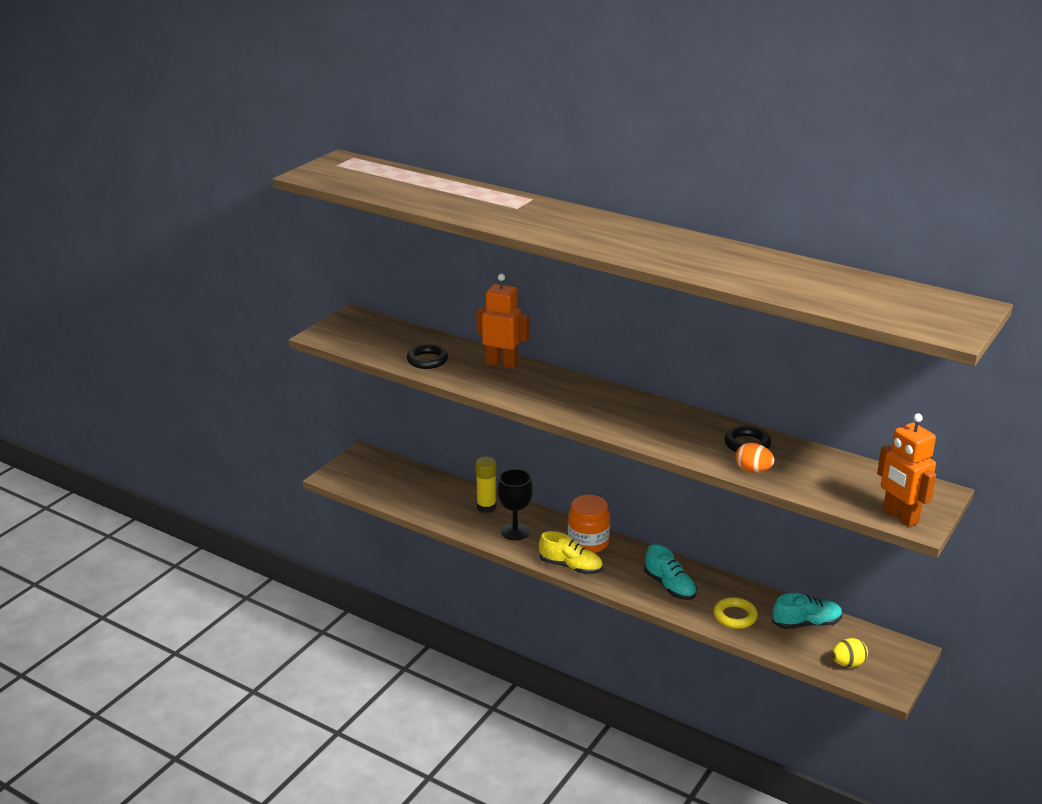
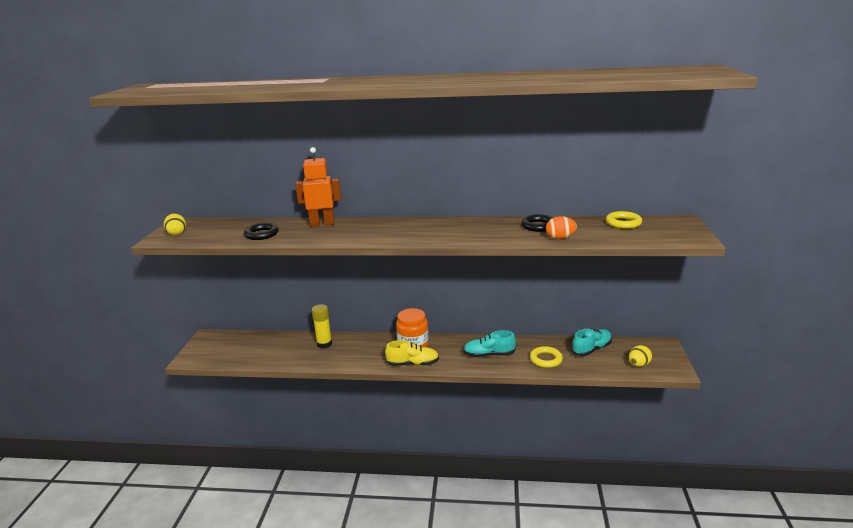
camera: 25 degrees left, 5 degrees down
(342, 331) = (177, 233): none -> yellow egg
(515, 531) = (356, 353): black goblet -> none
(670, 586) = (489, 355): turquoise shoe -> turquoise shoe turned 150 degrees clockwise
(858, 472) = (623, 223): none -> yellow ring
(900, 517) = (680, 238): orange robot -> none

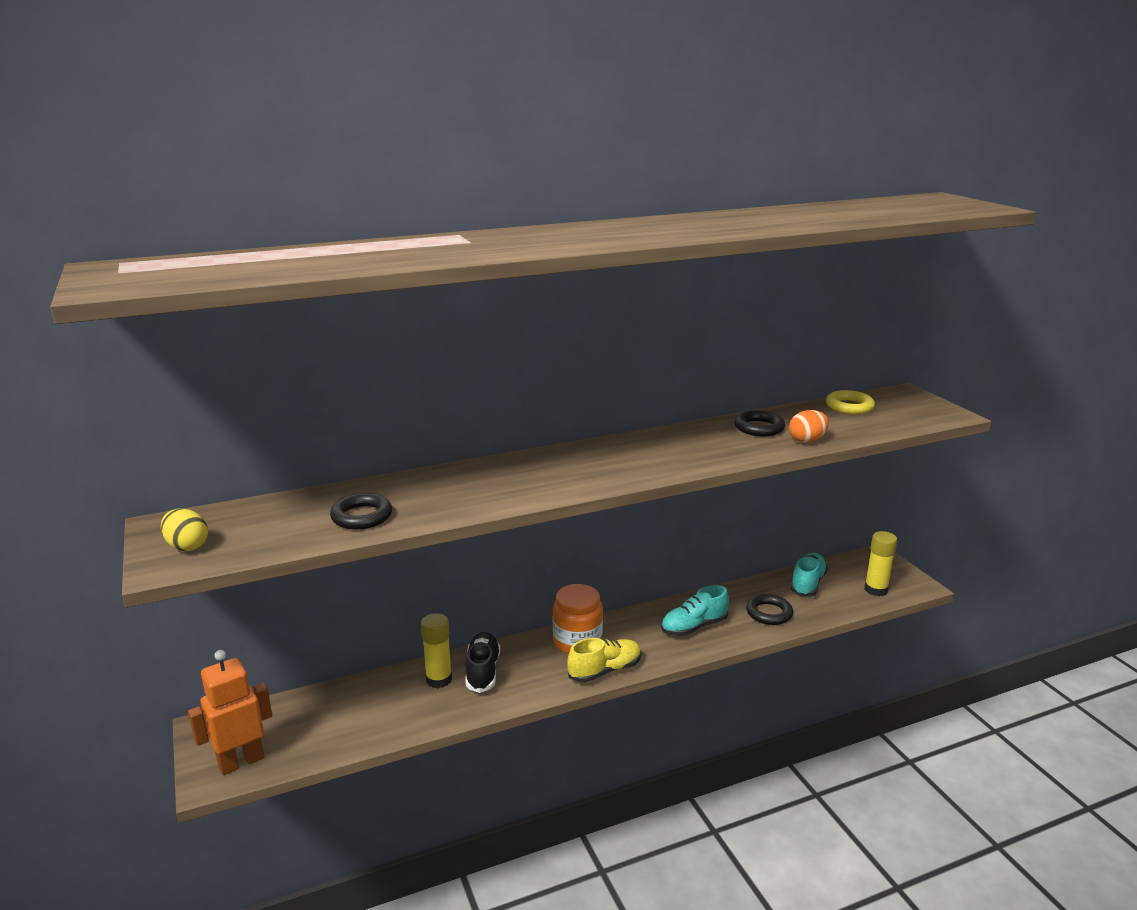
camera: 30 degrees left, 0 degrees up
(322, 224) = (443, 478): orange robot -> orange robot (241, 762)
(349, 346) = (482, 671): none -> black shoe
(546, 359) = (769, 613): yellow ring -> black ring
(638, 365) = (875, 590): yellow egg -> yellow glue stick

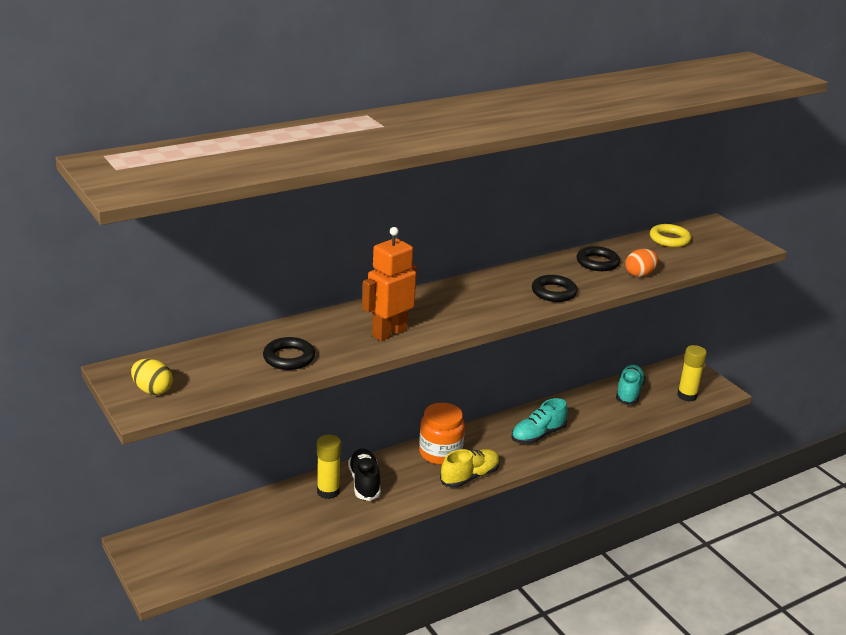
camera: 10 degrees left, 5 degrees up
(241, 762) = (179, 569): orange robot -> orange robot (389, 333)
(769, 613) = (599, 420): black ring -> black ring (553, 292)

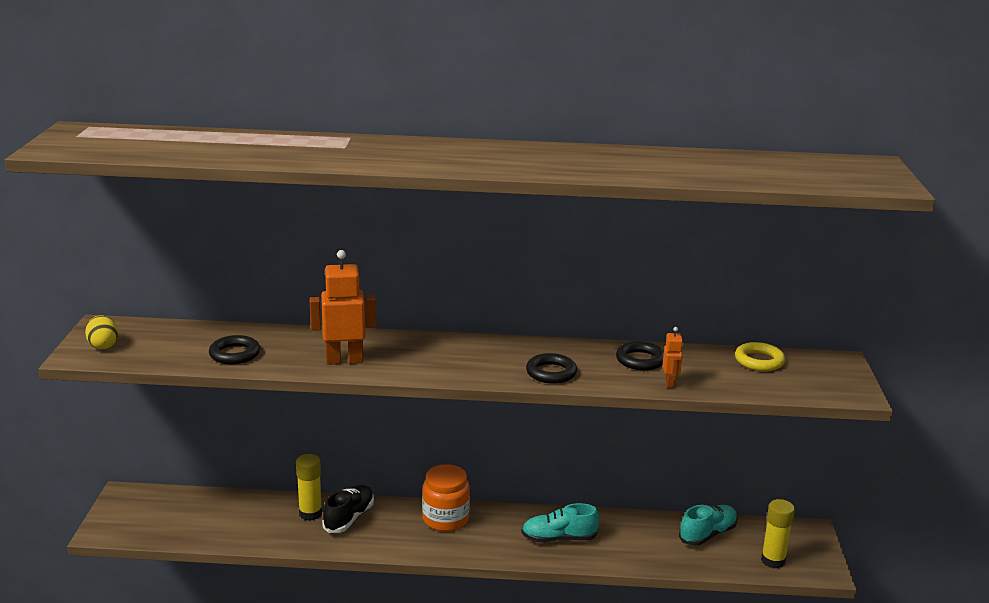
camera: 35 degrees right, 5 degrees down
(469, 477) = (447, 549): yellow shoe -> none
(640, 274) = (670, 383): orange egg -> orange robot

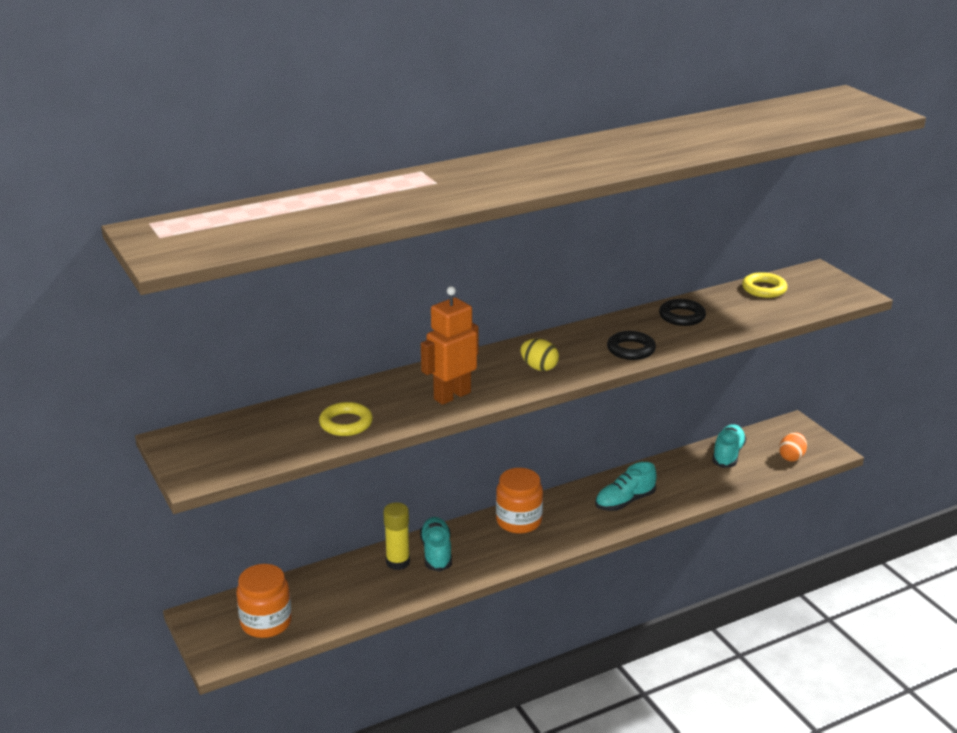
camera: 30 degrees left, 5 degrees up
(103, 345) = (205, 458): yellow egg -> yellow egg (539, 368)
(163, 519) = (266, 622): none -> orange jar
(234, 354) = (346, 423): black ring -> yellow ring
(349, 518) = (436, 553): black shoe -> turquoise shoe
(670, 383) = (726, 328): orange robot -> none
(773, 561) = (791, 457): yellow glue stick -> orange egg

